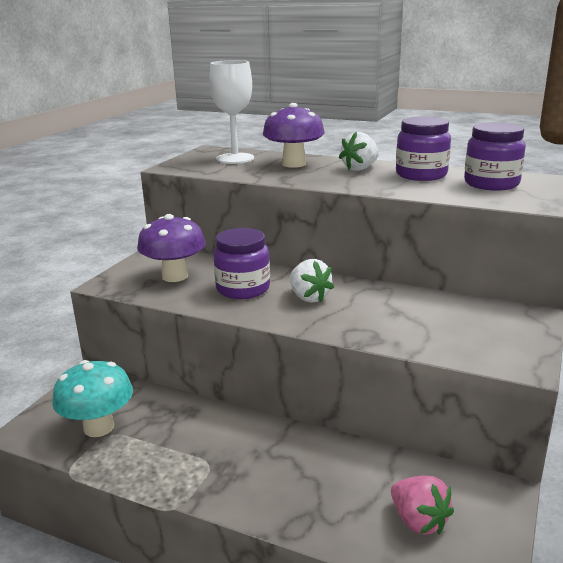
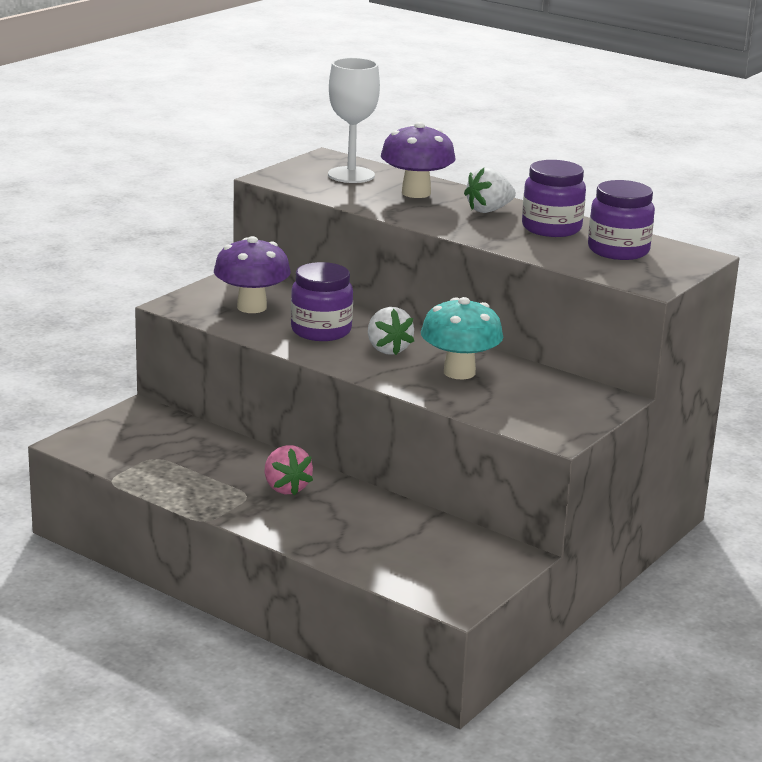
camera: 10 degrees right, 0 degrees up
(99, 427) = (145, 451): turquoise mushroom -> turquoise mushroom (459, 372)
(418, 521) = (424, 562): pink strawberry -> pink strawberry (286, 488)

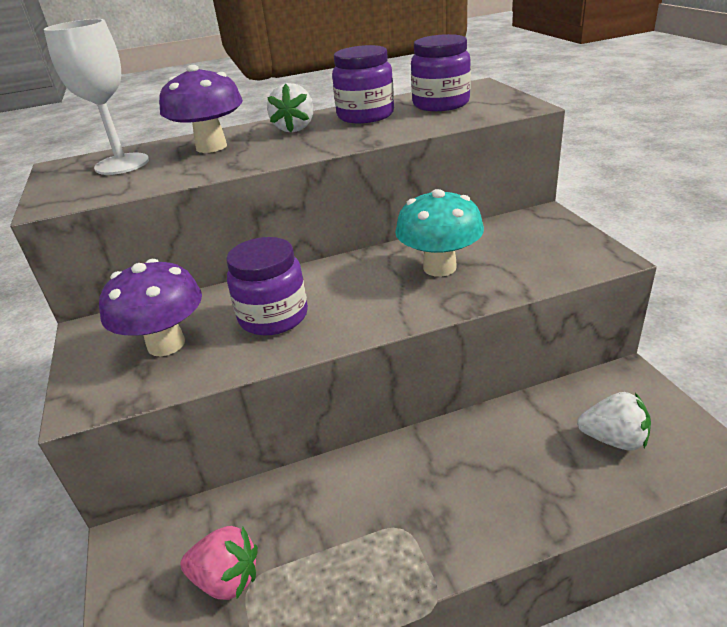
camera: 50 degrees left, 10 degrees up
(286, 488) = (409, 485): pink strawberry -> pink strawberry (227, 579)
(387, 349) = (355, 290): white strawberry -> white strawberry (613, 439)

